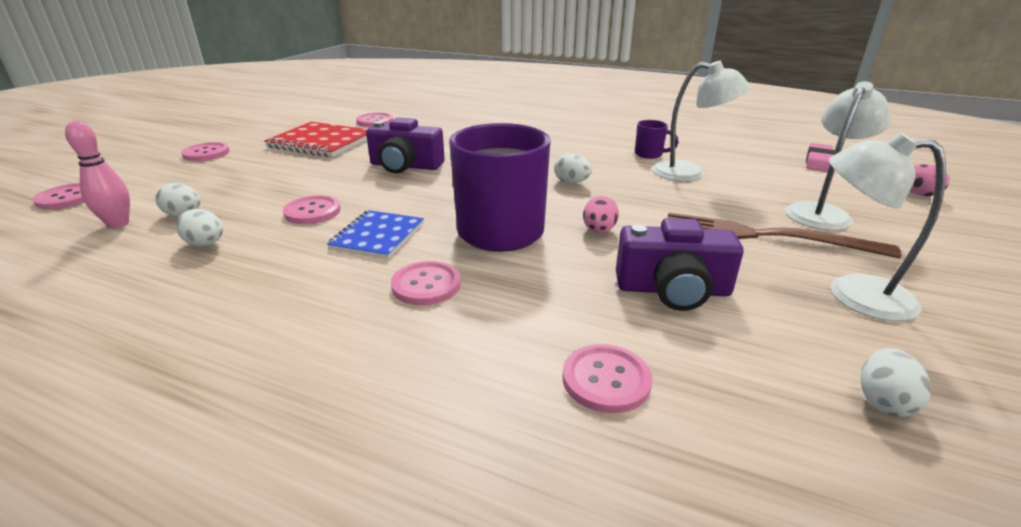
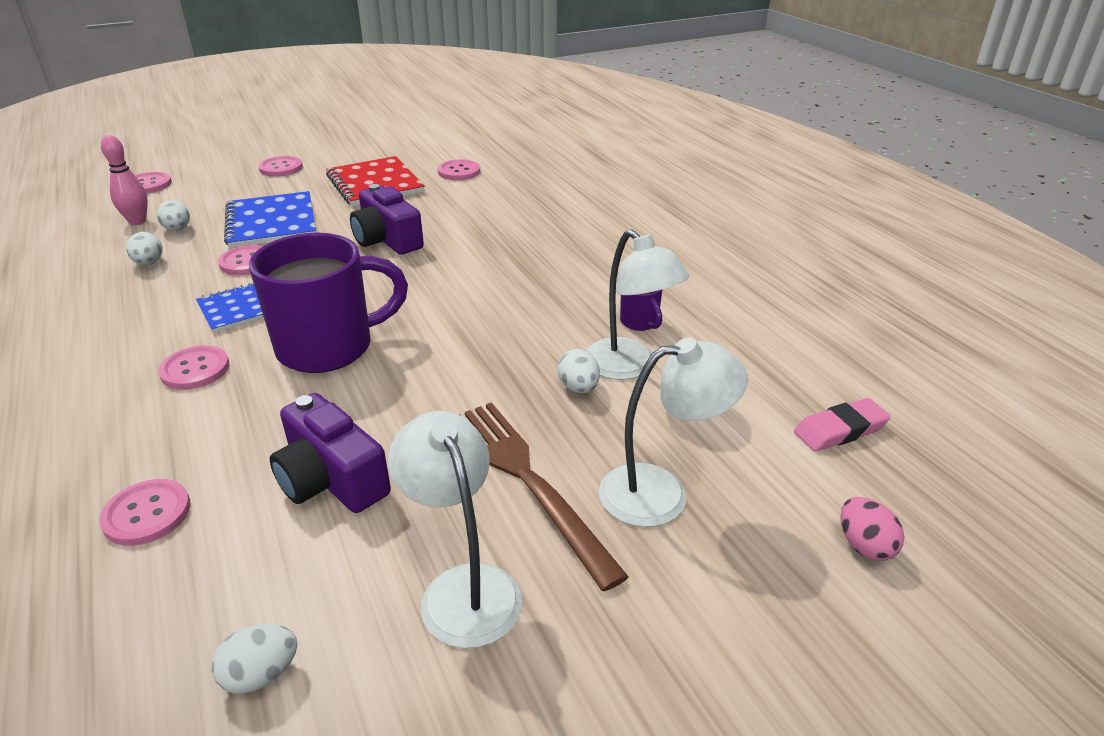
camera: 40 degrees right, 5 degrees up
(278, 184) = (271, 223): none -> blue notebook
(571, 182) = (484, 323): white egg -> white egg (578, 388)
(599, 231) = (397, 388): pink egg -> none

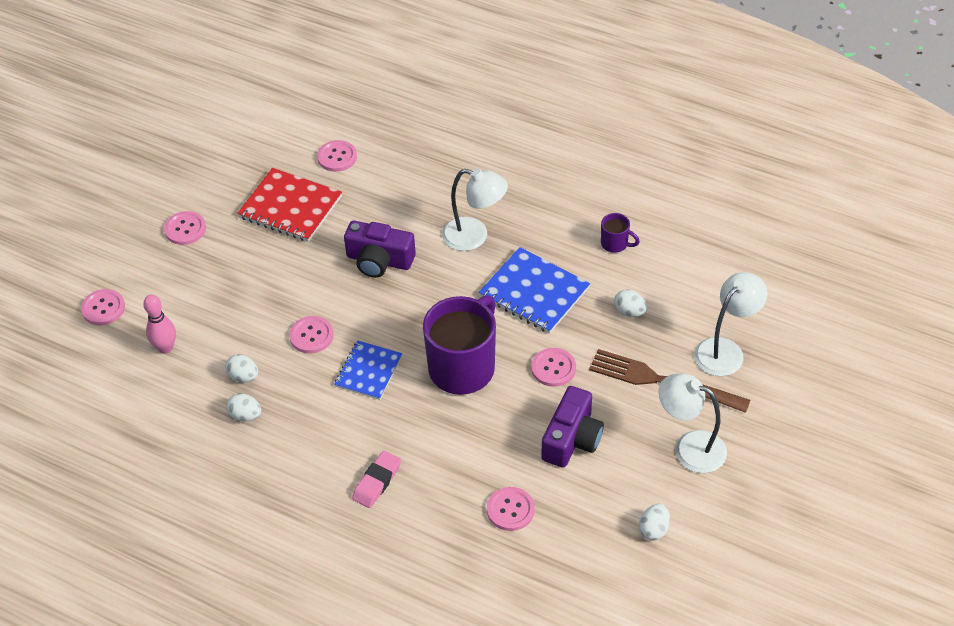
camera: 35 degrees left, 15 degrees up
(177, 229) = (210, 337): white egg -> white egg (245, 415)
(195, 369) = (408, 428): pink button -> pink button (553, 368)
(271, 223) = (271, 291): blue notebook -> blue notebook (534, 292)
(331, 479) = (572, 439): purple camera -> purple camera turned 75 degrees counterclockwise
(629, 367) = (641, 282): white lamp -> white lamp (474, 236)
(840, 430) = (773, 264): pink eraser -> pink eraser (377, 482)
(864, 545) = (826, 325): pink egg -> none

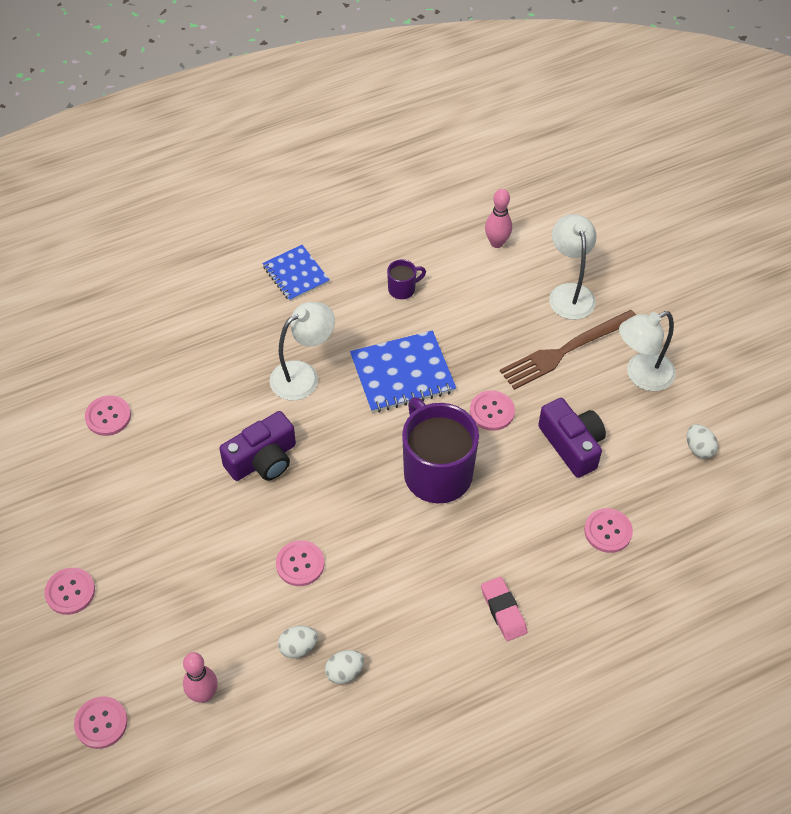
camera: 55 degrees left, 5 degrees up
(290, 207) = (131, 489): red notebook -> none
(368, 371) = (379, 544): blue notebook -> blue notebook (295, 274)
(629, 312) = (479, 326): white egg -> none
(726, 273) = (497, 243): none -> pink bowling pin

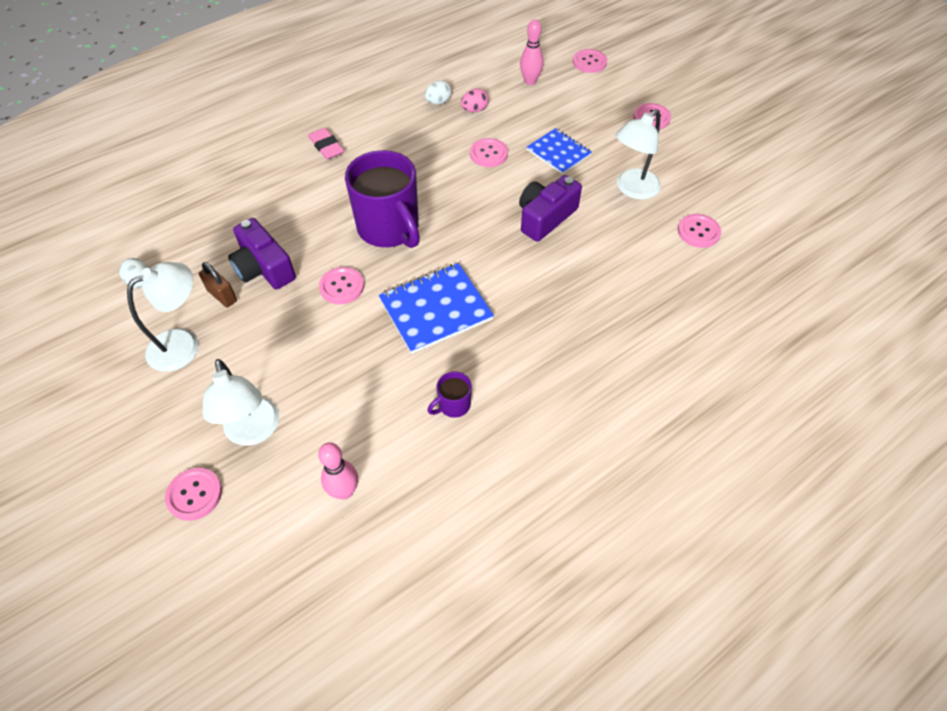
camera: 170 degrees right, 0 degrees up
(295, 274) = (582, 404): blue notebook -> blue notebook (558, 152)
(298, 647) = (474, 110): white egg -> pink egg
(303, 375) = (534, 293): white lamp -> white lamp (632, 189)
(565, 350) = (263, 359): brown fork -> none
(608, 531) = (238, 206): pink button -> pink button (194, 494)
(611, 420) = (222, 296): none -> brown padlock

